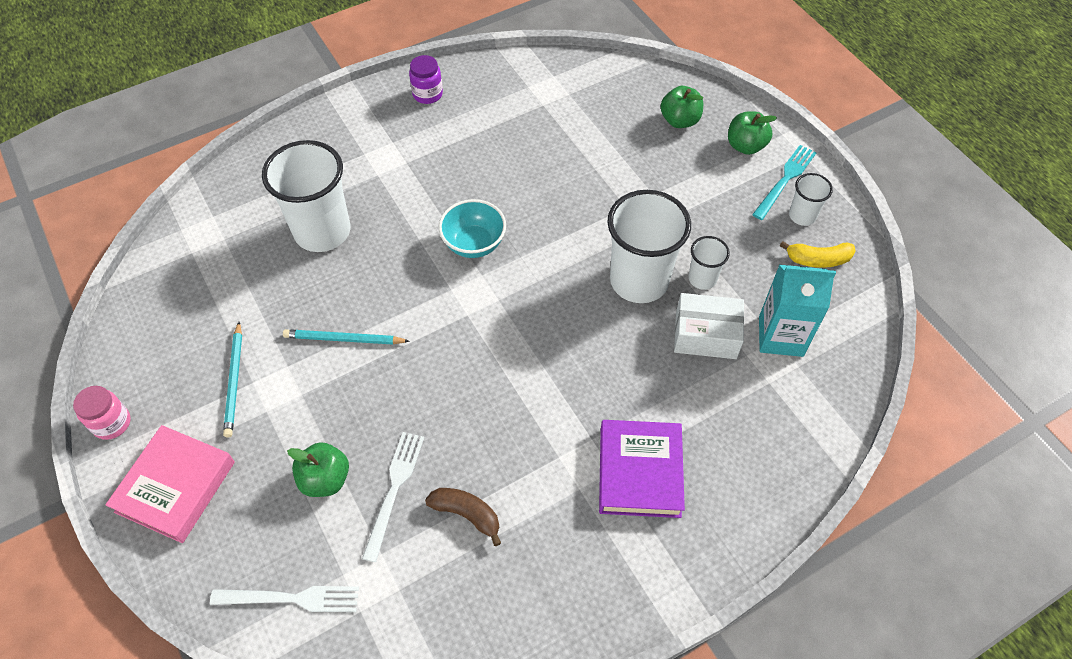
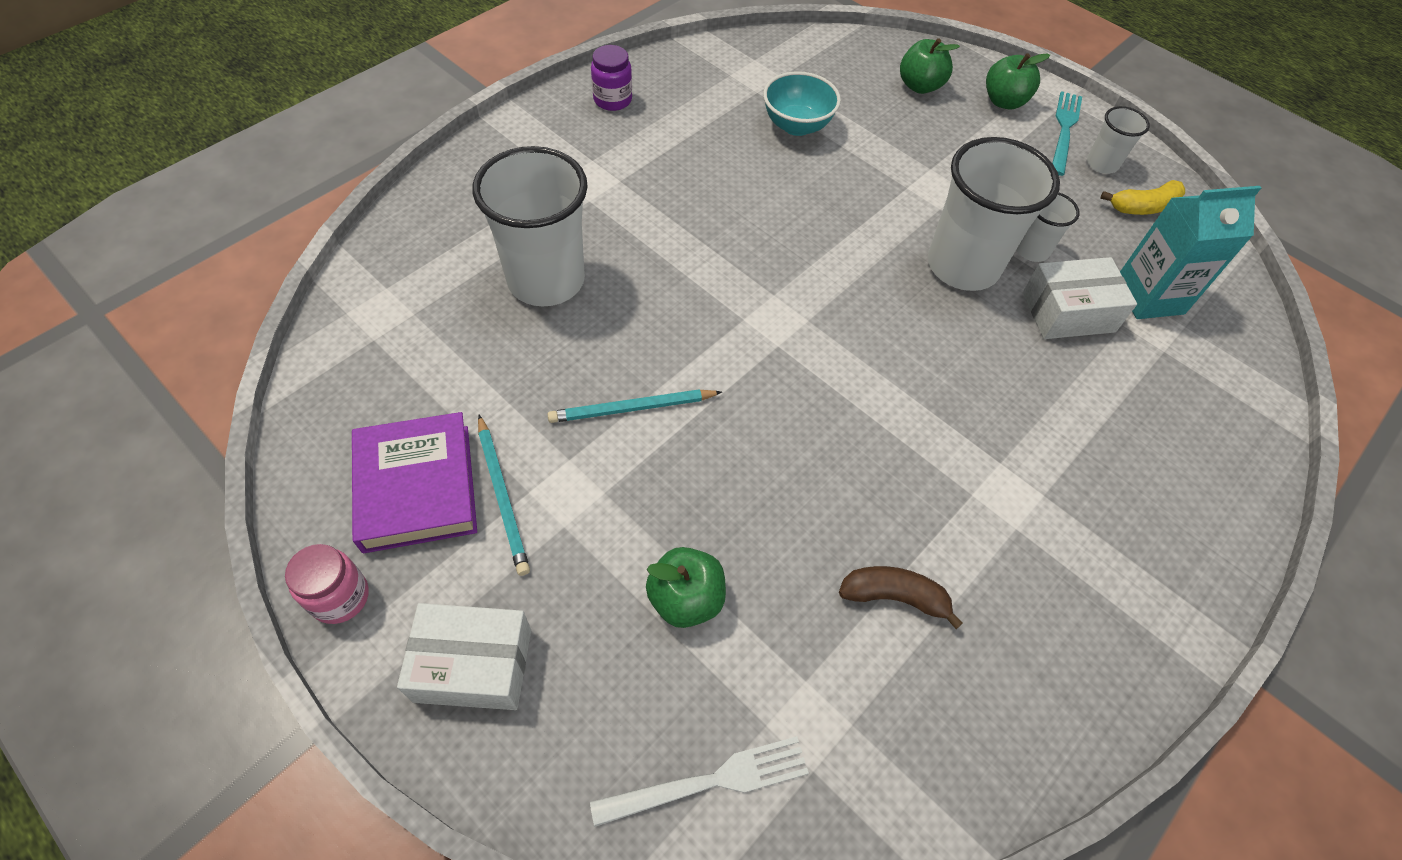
camera: 20 degrees left, 0 degrees up
(176, 487) = (473, 665): pink book -> white box
(394, 490) = (785, 590): white fork -> none
(474, 244) = (748, 260): turquoise bowl -> turquoise bowl (796, 125)
(639, 472) = (1076, 489): purple book -> purple book (417, 487)

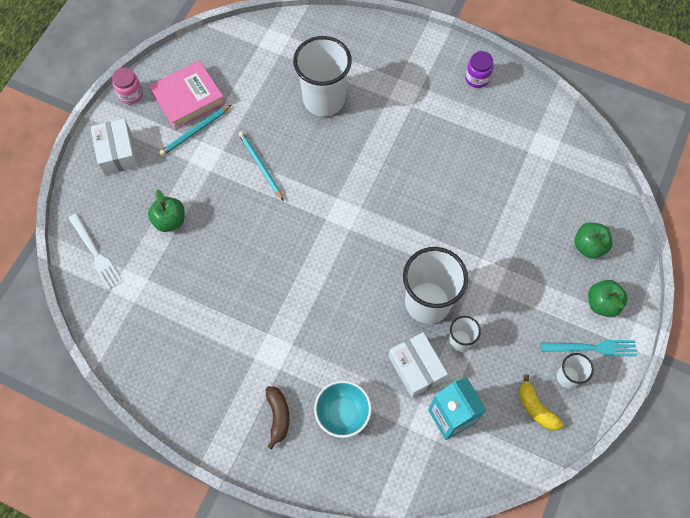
camera: 75 degrees right, 10 degrees up
(417, 487) = (188, 98): purple book -> pink book
(796, 125) = (507, 182): turquoise bowl -> turquoise bowl (342, 413)
(894, 597) = (198, 307): brown banana -> brown banana (278, 416)

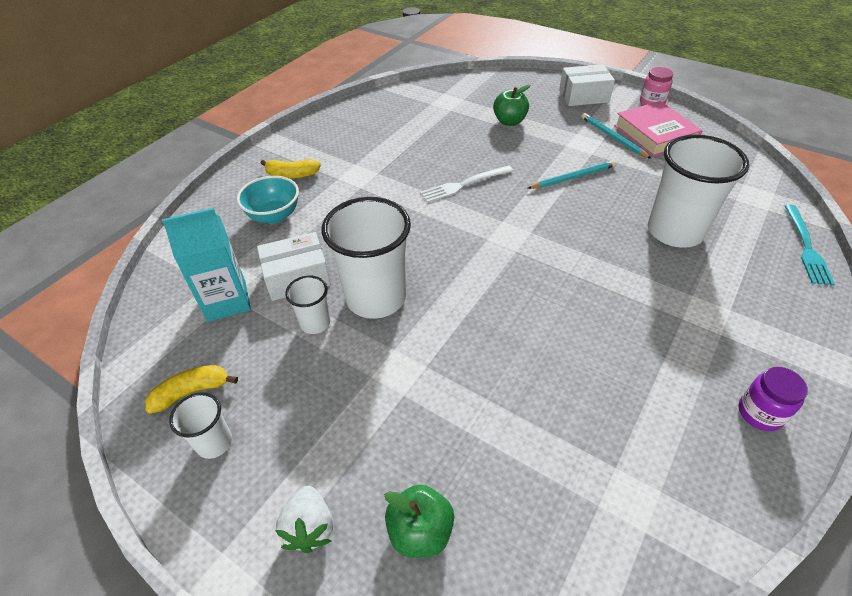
camera: 100 degrees right, 20 degrees down
(95, 253) = (480, 86): white fork -> white fork (464, 184)
(278, 416) = (292, 175): brown banana -> yellow banana
(592, 348) = (242, 490): turquoise fork -> turquoise fork (806, 246)
(602, 303) = (310, 527): green apple -> white strawberry

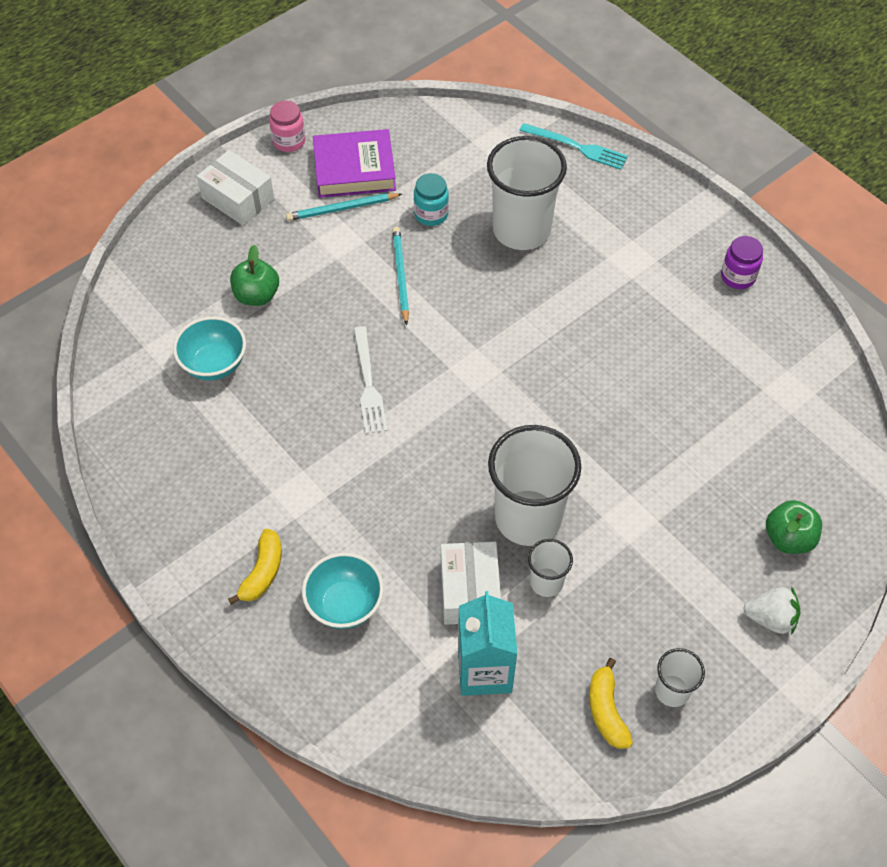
camera: 75 degrees left, 10 degrees up
(444, 119) = (214, 364): none -> turquoise bowl
(583, 96) = (238, 198): white box -> white box turned 60 degrees counterclockwise
(646, 179) = (431, 214): none -> turquoise jar
(655, 134) = (354, 169): pink book -> purple book

